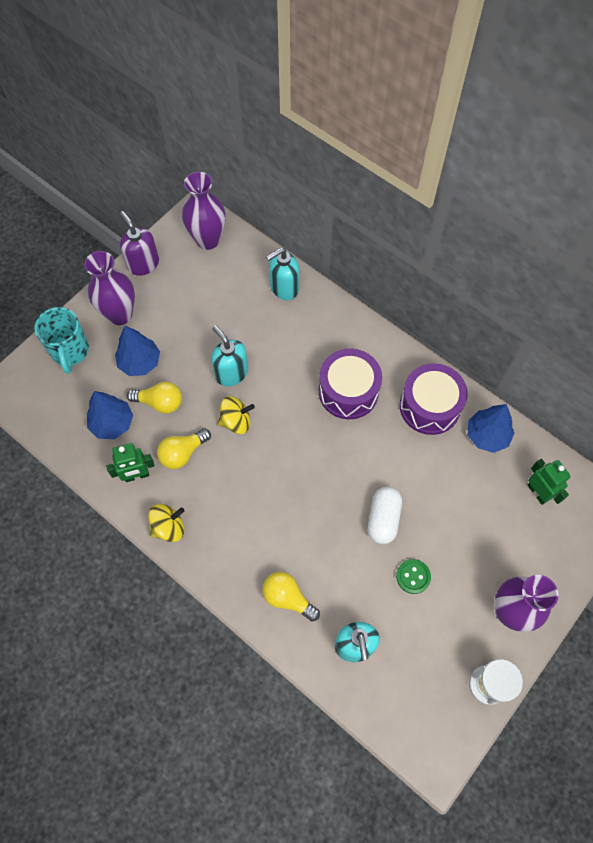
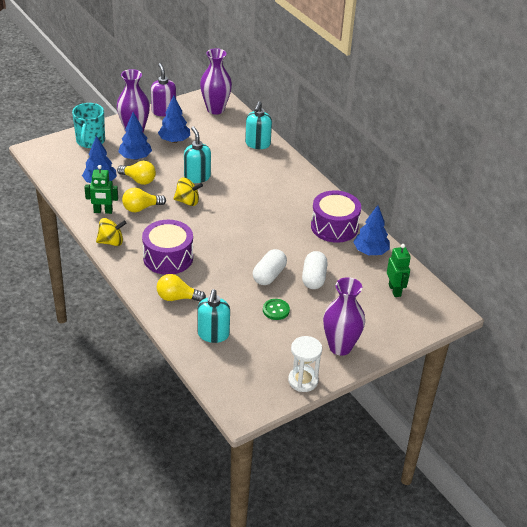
camera: 15 degrees right, 25 degrees down
(177, 315) = (174, 140): none -> blue tree
(284, 288) = (257, 144): turquoise soap dispenser -> turquoise soap dispenser turned 60 degrees counterclockwise
(288, 598) = (177, 298): yellow light bulb -> yellow light bulb turned 45 degrees counterclockwise
(348, 391) = (277, 205): purple drum -> purple drum (168, 257)
(437, 505) = (313, 278): none -> white capsule

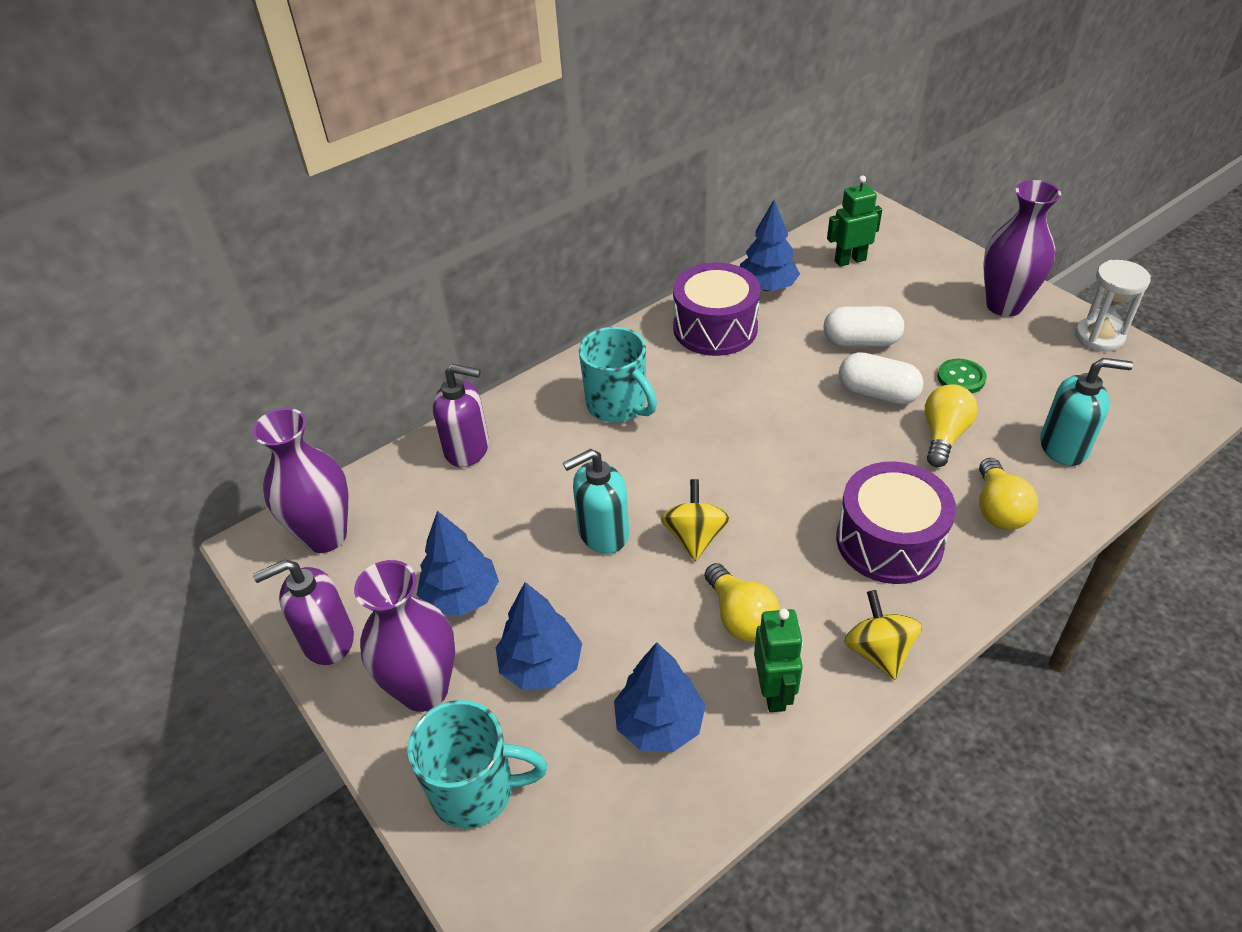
camera: 90 degrees left, 5 degrees up
(139, 180) = (634, 641): yellow light bulb -> yellow light bulb (943, 435)
(257, 144) = (467, 449): turquoise soap dispenser -> purple soap dispenser
(278, 188) = (618, 405): none -> turquoise mug

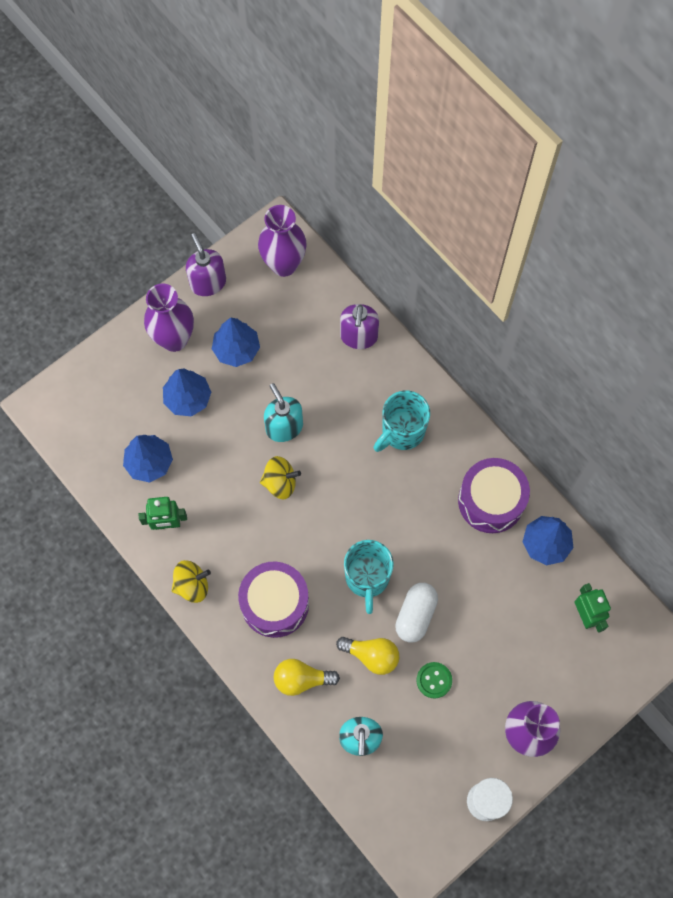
camera: 85 degrees right, 25 degrees up
(476, 790) = (115, 373): turquoise mug -> turquoise mug (367, 578)
(740, 617) = (218, 508): yellow light bulb -> none
(860, 342) = (475, 610): white capsule -> none

